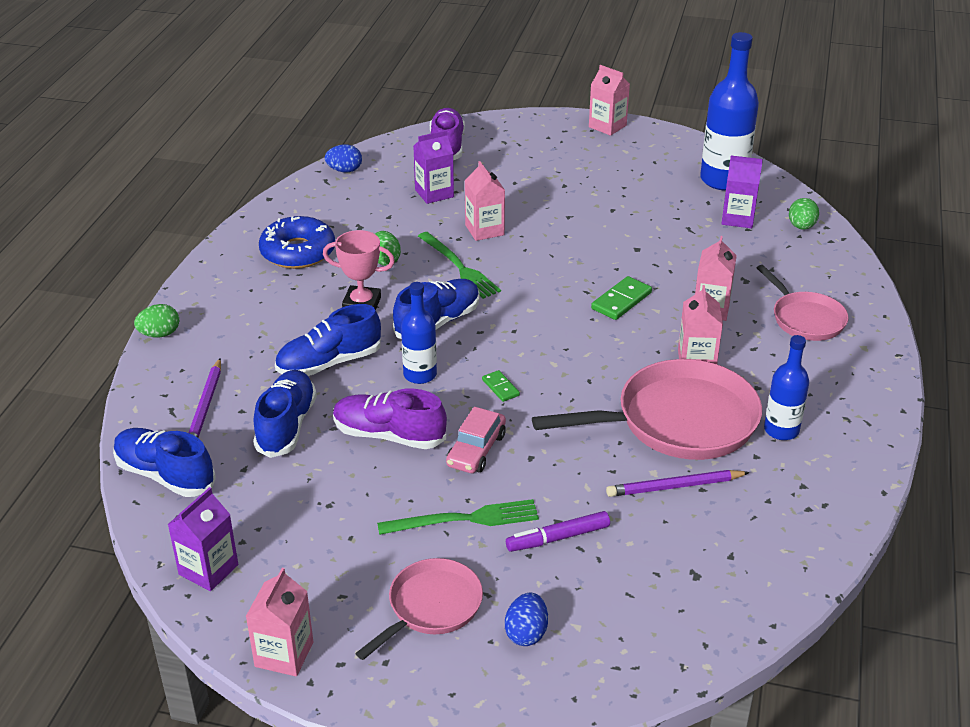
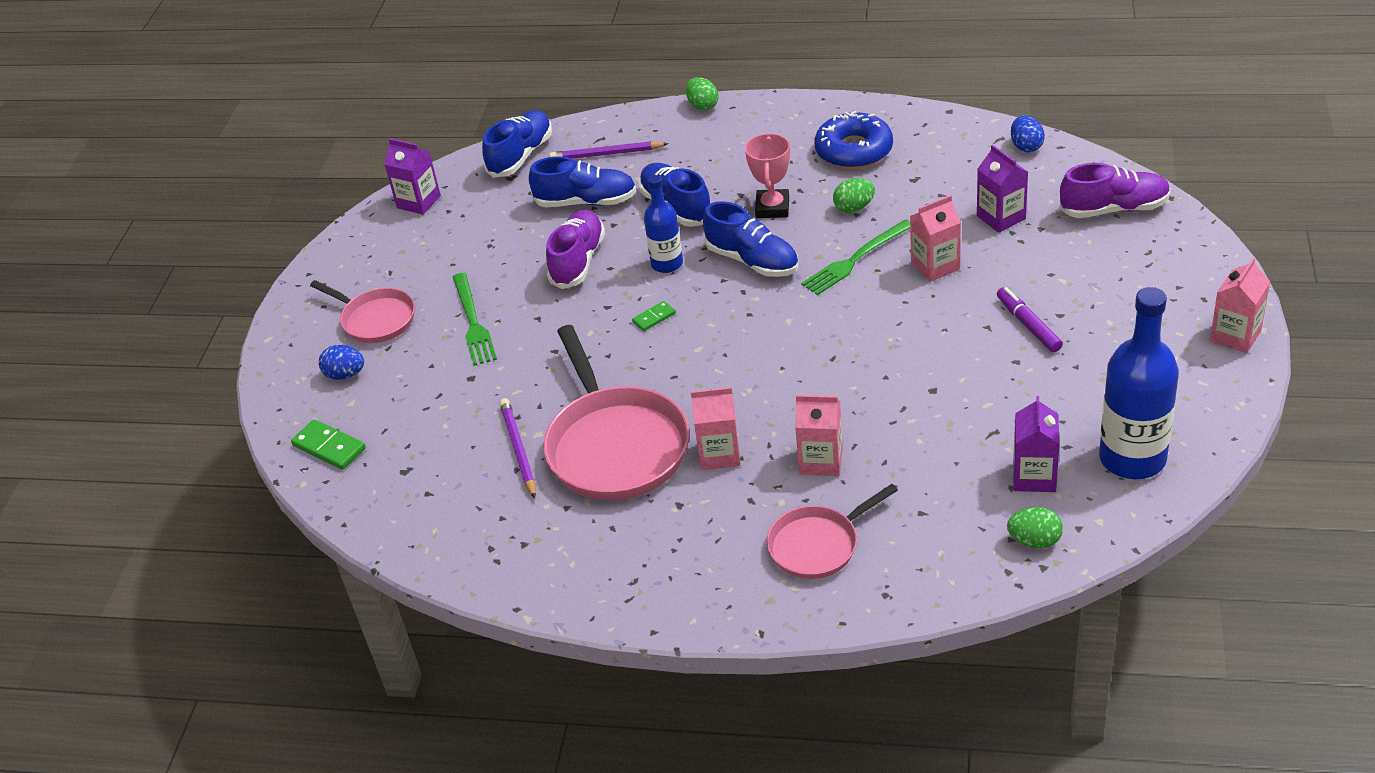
camera: 90 degrees right, 5 degrees up
(284, 654) = (334, 256): pink carton -> none
(476, 450) = (562, 315): pink car -> none
(558, 538) = (450, 380): purple marker -> purple marker (1028, 325)
(621, 301) = (820, 386): green domino -> green domino (329, 447)
(781, 430) = (608, 526): blue bottle -> none

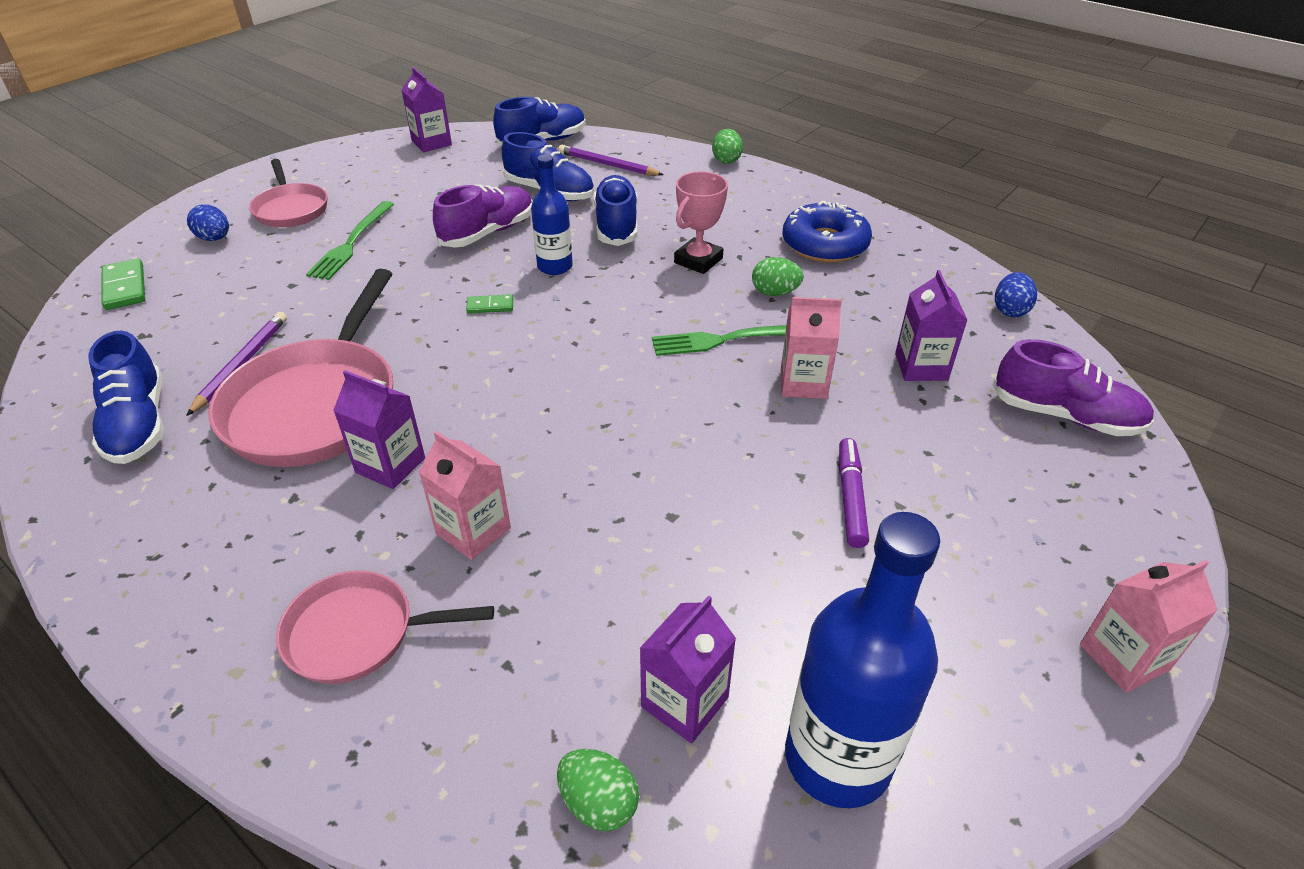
camera: 25 degrees right, 0 degrees up
(719, 454) = (390, 465): pink carton -> purple carton
(752, 261) = (630, 297): blue shoe -> blue shoe (138, 424)

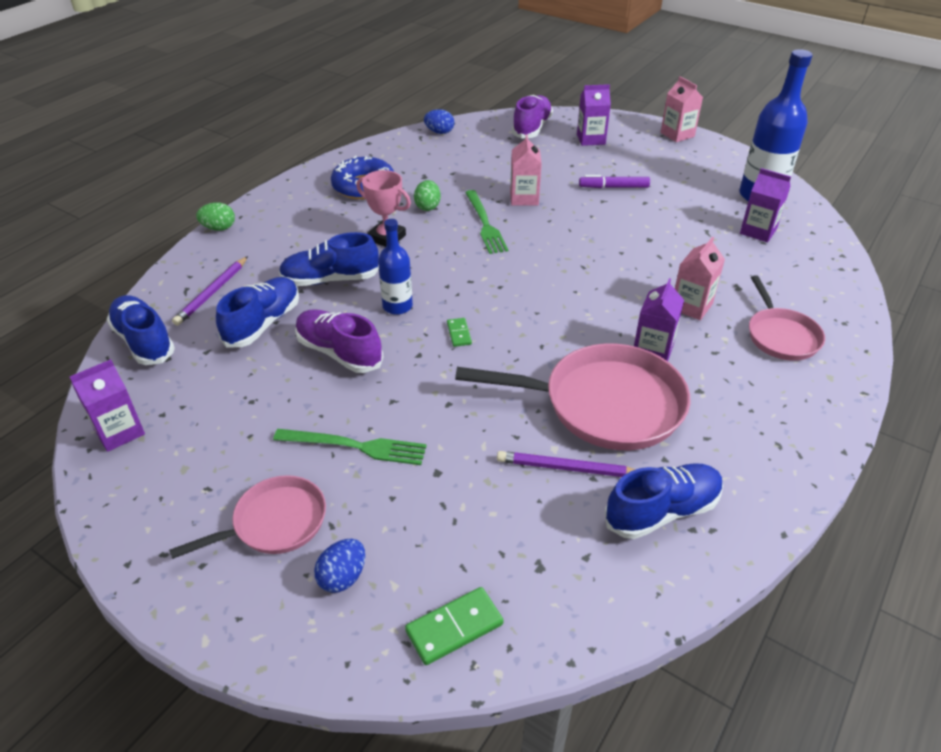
camera: 95 degrees left, 0 degrees up
(598, 803) = (817, 250): green egg -> none
(921, 367) = (500, 162): purple carton -> purple carton (591, 139)

